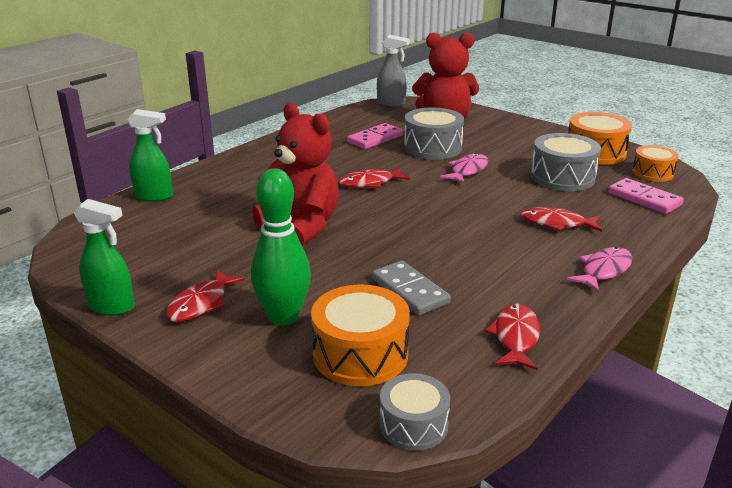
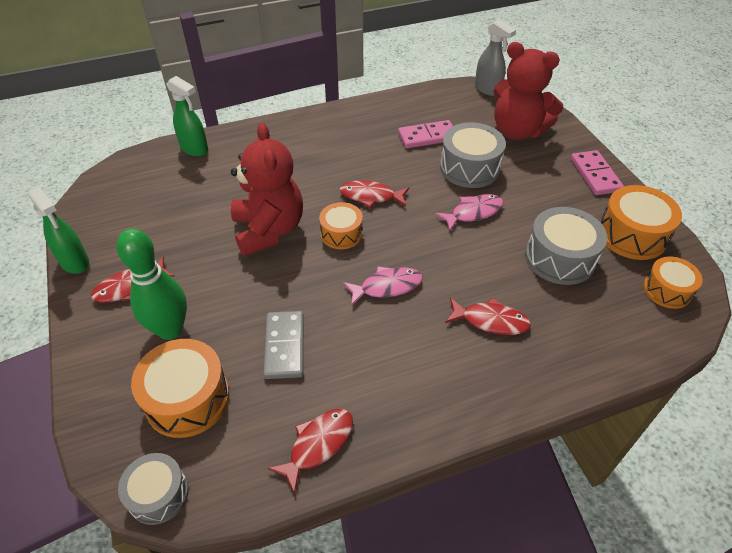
camera: 30 degrees right, 20 degrees up
(372, 211) = (341, 233): none -> orange drum
(557, 223) = (490, 321): red fish -> red fish turned 150 degrees clockwise
(604, 270) = (475, 404): pink fish -> pink fish (387, 286)
(644, 199) = (617, 325): pink domino -> pink domino (595, 175)

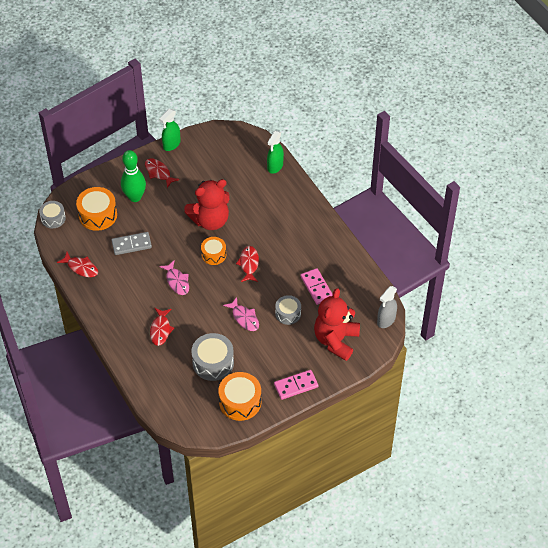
camera: 80 degrees right, 5 degrees up
(469, 168) = (288, 314): grey drum -> grey drum, size x0.64
(667, 290) = (196, 415): orange drum -> none

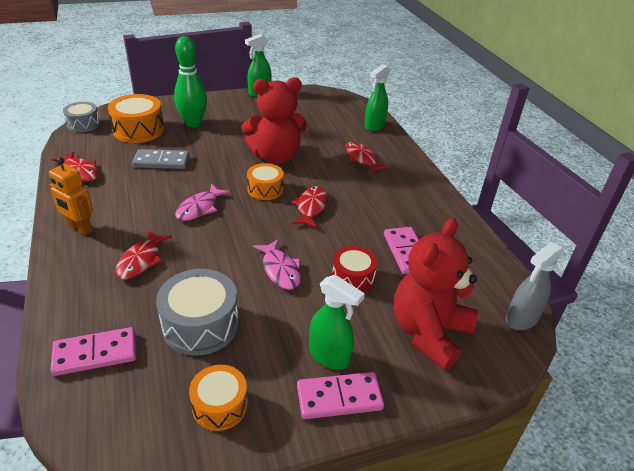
camera: 10 degrees right, 15 degrees down
(111, 315) = (80, 228): none -> orange robot
(158, 172) = (233, 110): red fish -> red fish (361, 159)
(167, 390) = (95, 354): none -> pink domino
(177, 281) = (199, 208): pink fish -> pink fish turned 45 degrees clockwise
(240, 402) = (220, 405): orange drum -> orange drum, size x0.64
(286, 365) = (329, 356): none -> green spray bottle
(288, 314) = (353, 278): grey drum -> red drum

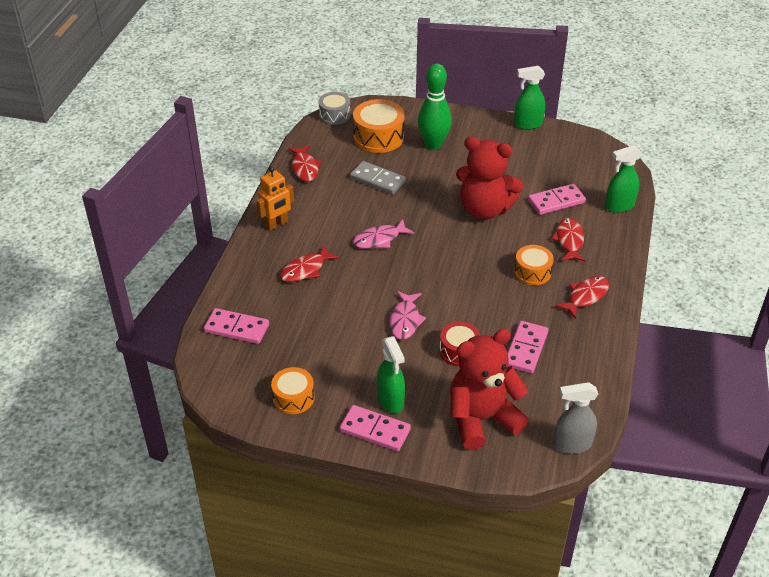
camera: 35 degrees right, 5 degrees up
(80, 228) = (277, 224): orange robot -> orange robot turned 105 degrees counterclockwise
(200, 325) = (316, 338): grey drum -> none
(265, 189) = (448, 241): orange drum -> orange drum (532, 272)
(311, 207) = (476, 274): red fish -> red fish (585, 296)
(326, 136) = (556, 201): none -> pink domino

